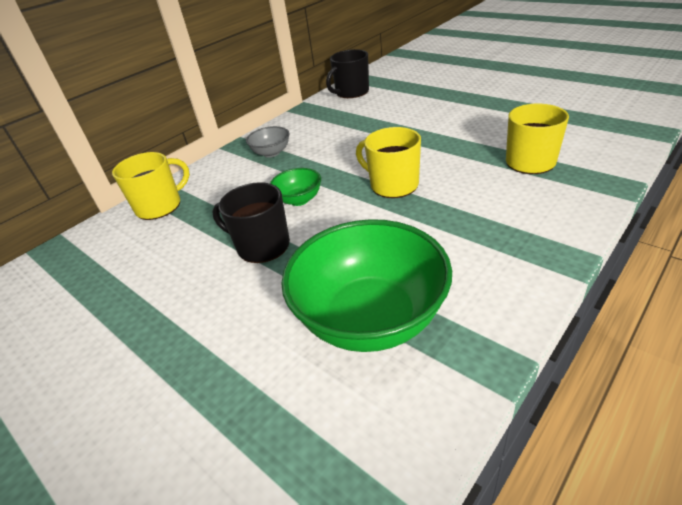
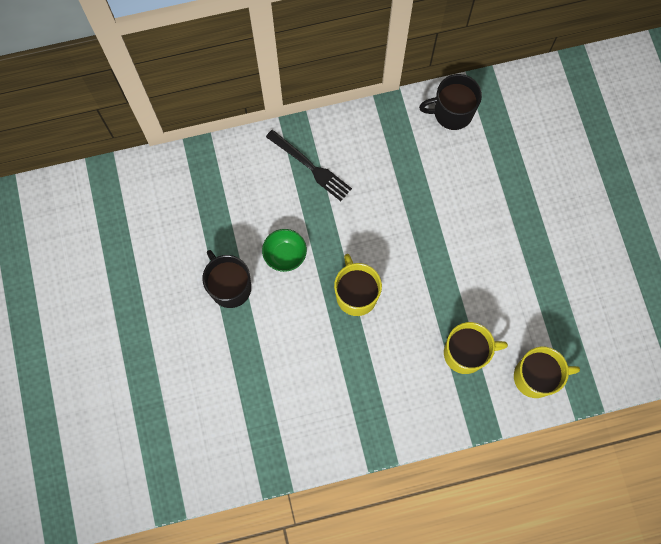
camera: 30 degrees right, 35 degrees up
(160, 206) = (192, 175): yellow mug -> yellow mug (535, 377)
(271, 153) = (310, 167): grey bowl -> black fork
(370, 318) = (244, 401): green bowl -> none

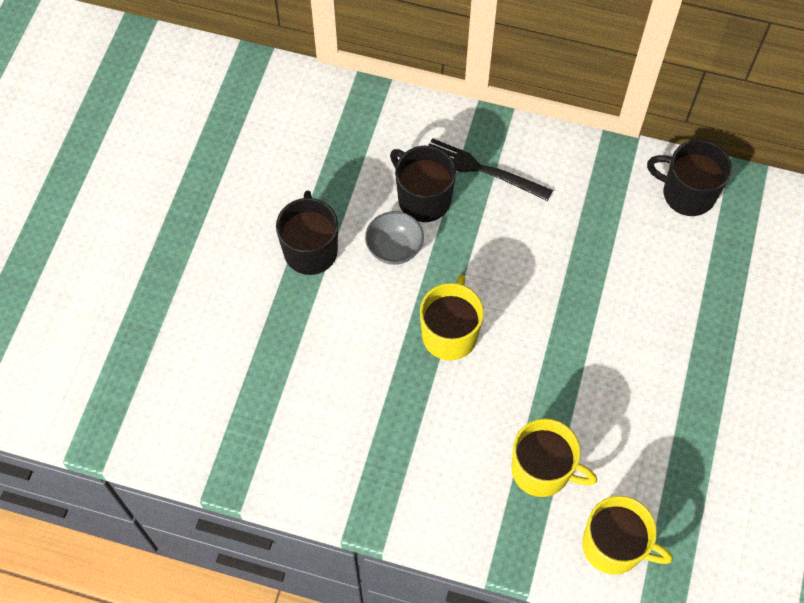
camera: 30 degrees right, 10 degrees down
(283, 209) = (423, 198): none -> black mug
(285, 255) = (394, 248): green bowl -> grey bowl
(310, 167) = (482, 169): black fork -> black fork turned 135 degrees clockwise

